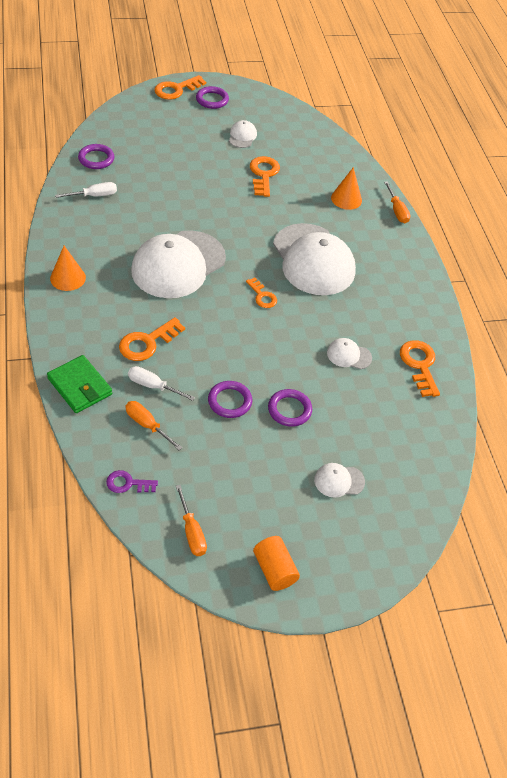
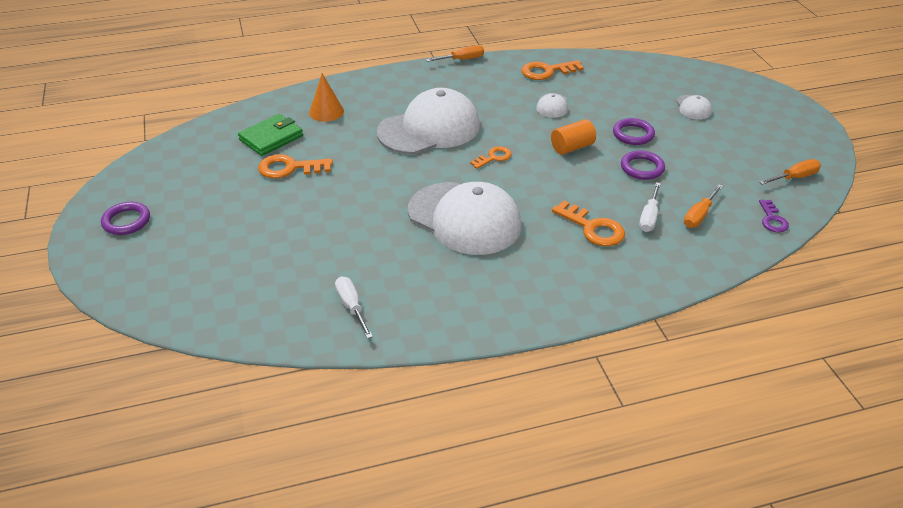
camera: 90 degrees left, 10 degrees down
(68, 278) = (516, 306): orange cone -> none
(80, 386) = (677, 269): green wallet -> green wallet (271, 138)
(96, 159) = (268, 317): purple ring -> none
(176, 89) = (96, 257): orange key -> none
(242, 136) = (212, 189): white cap -> none
(274, 570) = (797, 134): orange cylinder -> orange cylinder (572, 147)
(397, 210) = (340, 82): orange screwdriver -> orange screwdriver (462, 60)

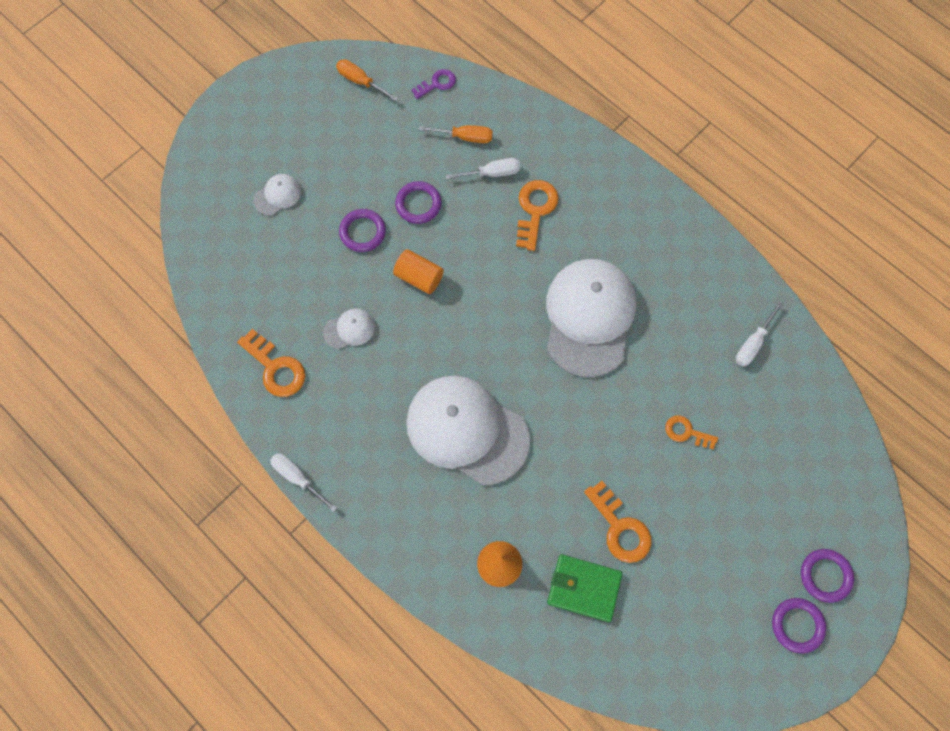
camera: 120 degrees left, 30 degrees up
(135, 253) = (825, 575): none -> purple ring
(462, 60) = (298, 478): orange screwdriver -> white screwdriver
(494, 157) = (480, 340): orange key -> orange key (686, 432)

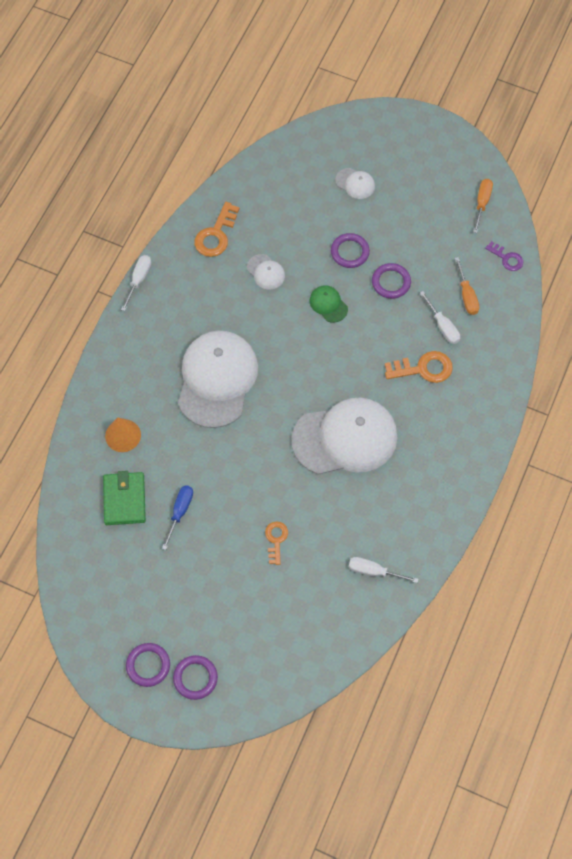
camera: 70 degrees right, 5 degrees down
(419, 277) = (328, 304): orange cylinder -> green cap
(620, 528) = (180, 512): orange key -> blue screwdriver

